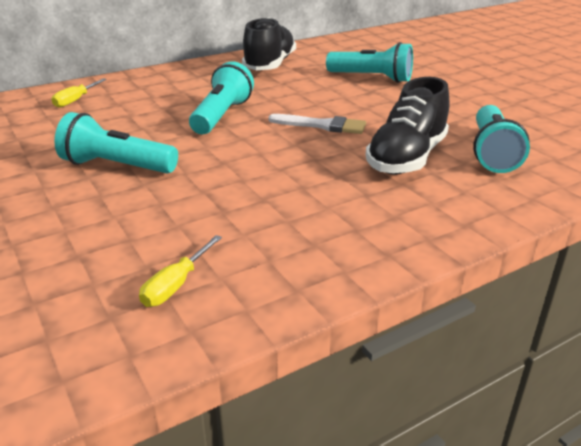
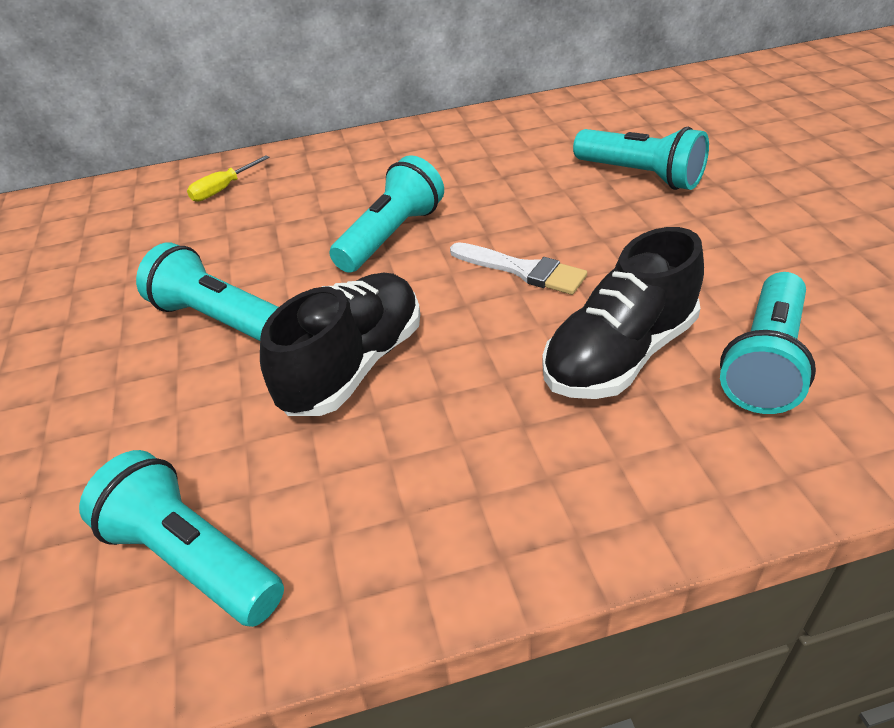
camera: 20 degrees right, 10 degrees up
(175, 285) = (193, 559): yellow screwdriver -> turquoise flashlight
(269, 65) = (500, 139): black shoe -> black shoe (354, 366)

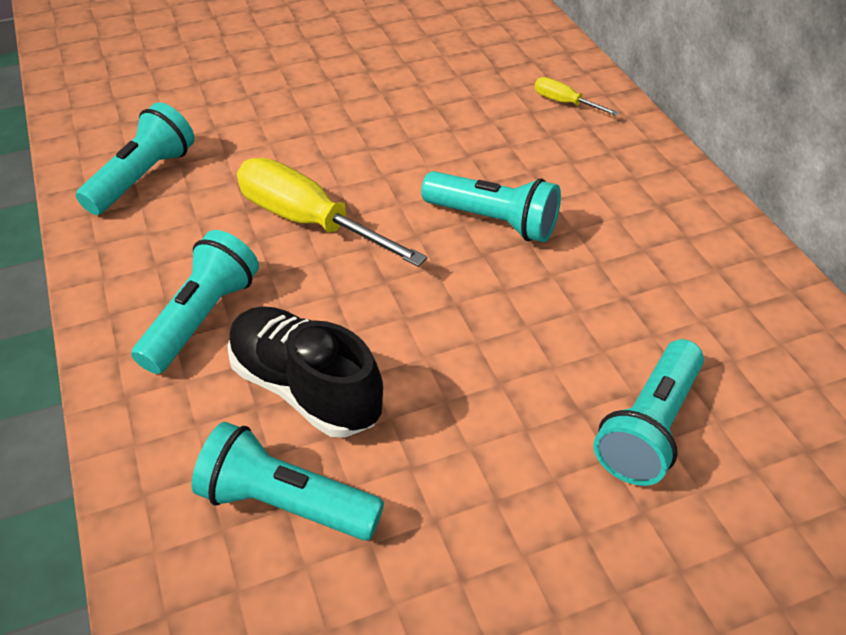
camera: 80 degrees right, 5 degrees up
(219, 319) = (369, 140): turquoise flashlight -> turquoise flashlight (202, 318)
(354, 366) = (308, 221): black shoe -> yellow screwdriver
(522, 270) = (438, 318): white brush -> none

